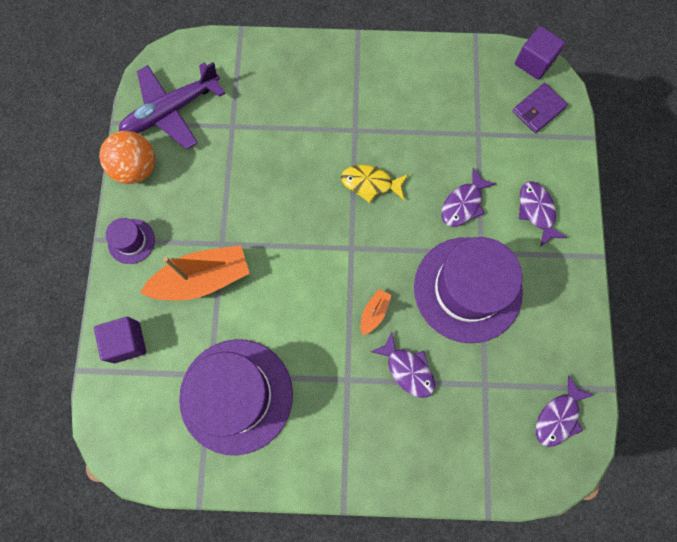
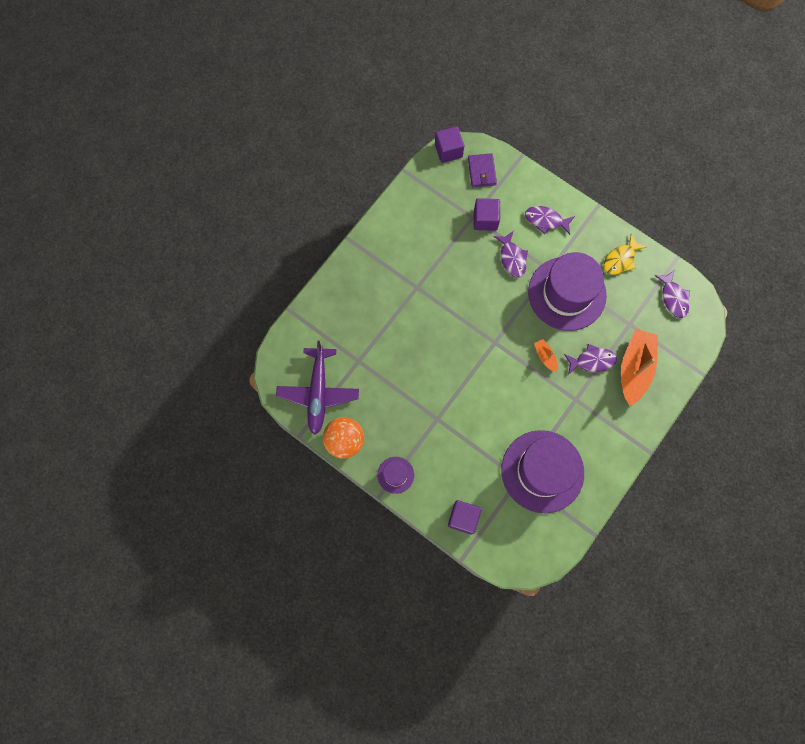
camera: 55 degrees left, 0 degrees up
(202, 279) = (453, 445): orange boat -> orange boat (634, 369)
(370, 183) = (460, 302): yellow fish -> yellow fish (620, 259)
(486, 148) = (485, 219): none -> purple cube

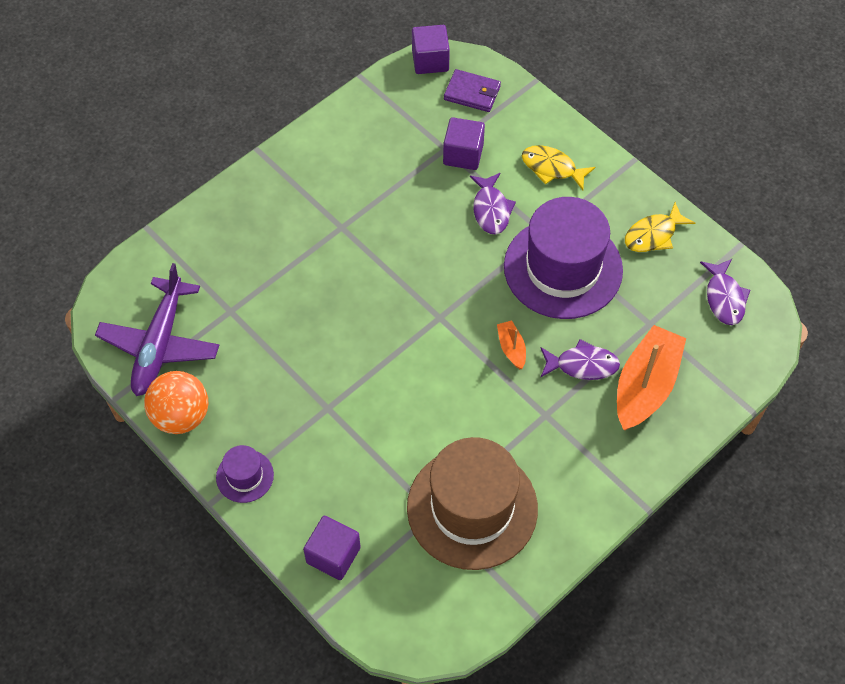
camera: 10 degrees right, 15 degrees down
(481, 171) = (472, 93): purple wallet -> purple wallet turned 75 degrees counterclockwise
(542, 471) = (472, 508): purple hat -> brown hat
(546, 220) = (552, 168): purple fish -> yellow fish

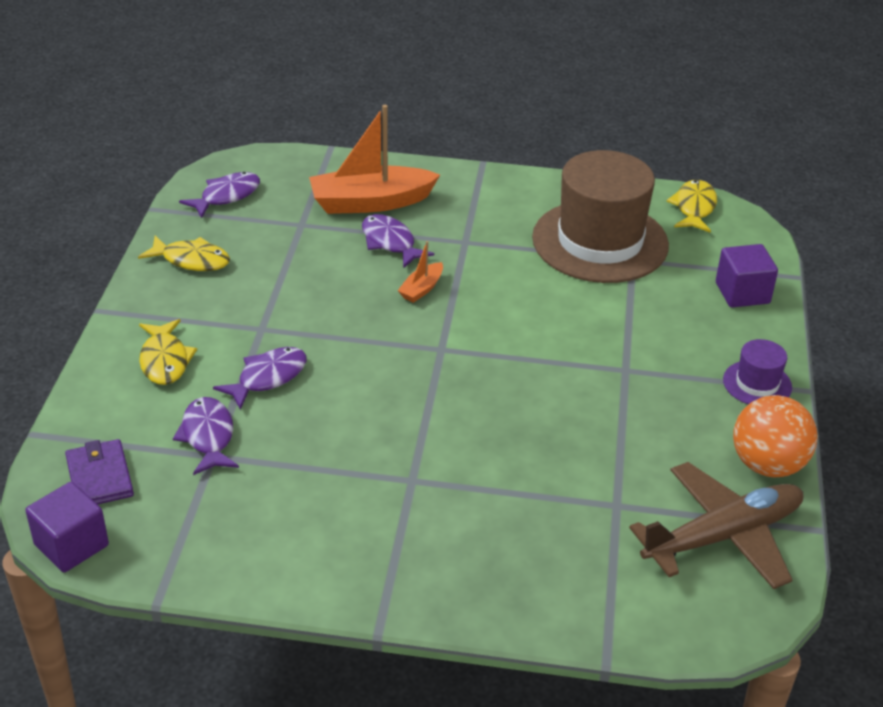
camera: 130 degrees left, 20 degrees down
(159, 344) = (723, 536): purple plane -> brown plane
(458, 619) = (694, 208): none -> yellow fish
(463, 154) = (208, 436): purple cube -> purple fish
(563, 268) = (293, 298): purple hat -> none

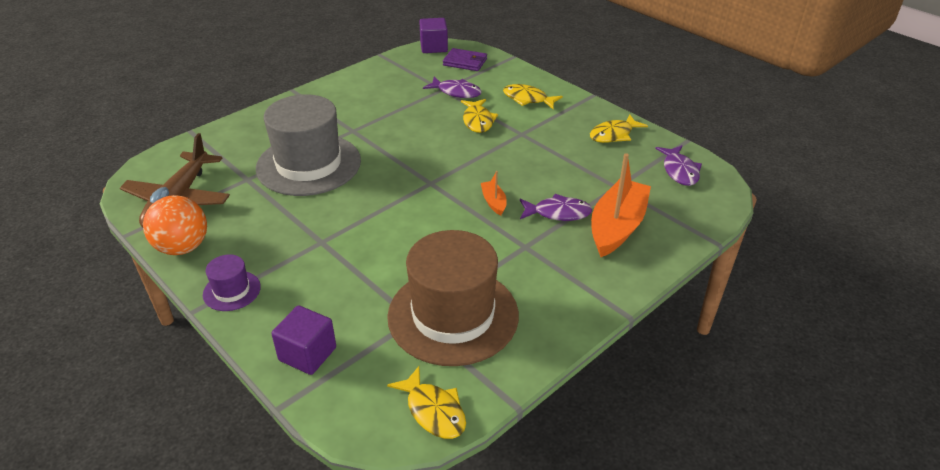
camera: 130 degrees right, 0 degrees up
(268, 378) = (478, 121): purple fish -> yellow fish
(526, 469) = (308, 164): none -> grey hat

